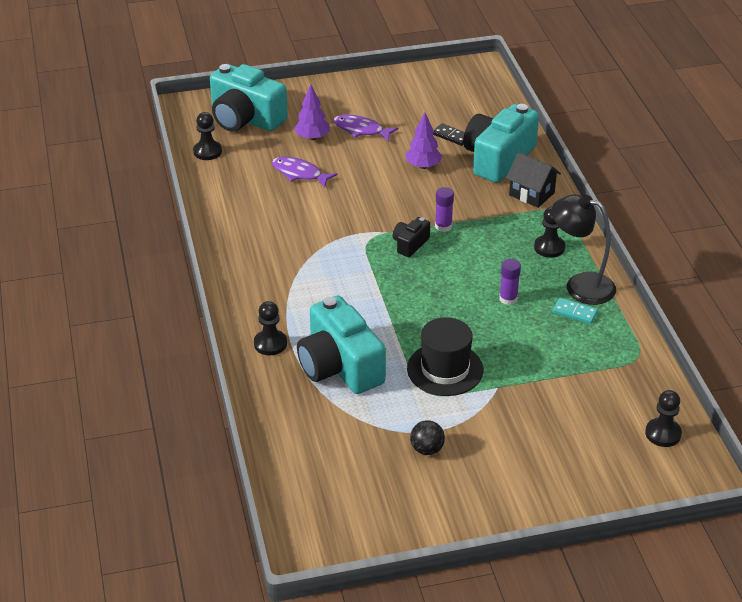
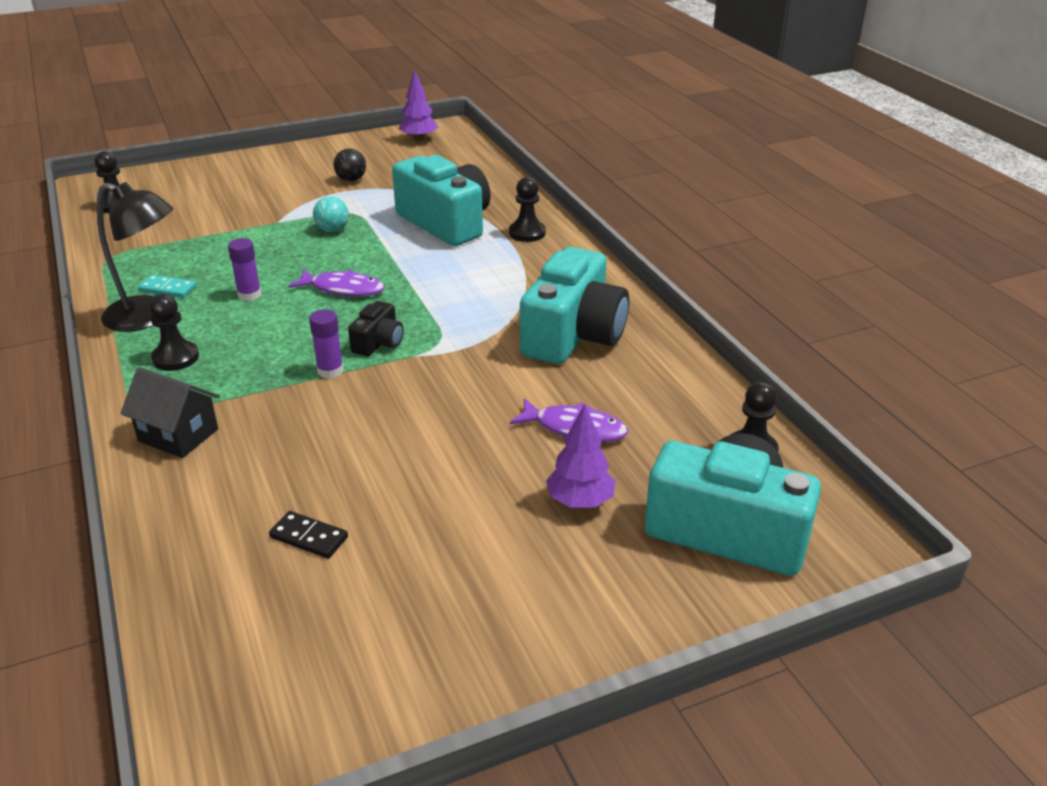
camera: 170 degrees right, 5 degrees down
(361, 130) = (491, 530): purple fish -> purple fish (343, 289)
(423, 166) = (364, 466): purple tree -> purple tree (419, 139)
(445, 369) = (332, 230): black hat -> turquoise ball
(498, 159) = (223, 496): turquoise camera -> turquoise camera (573, 335)

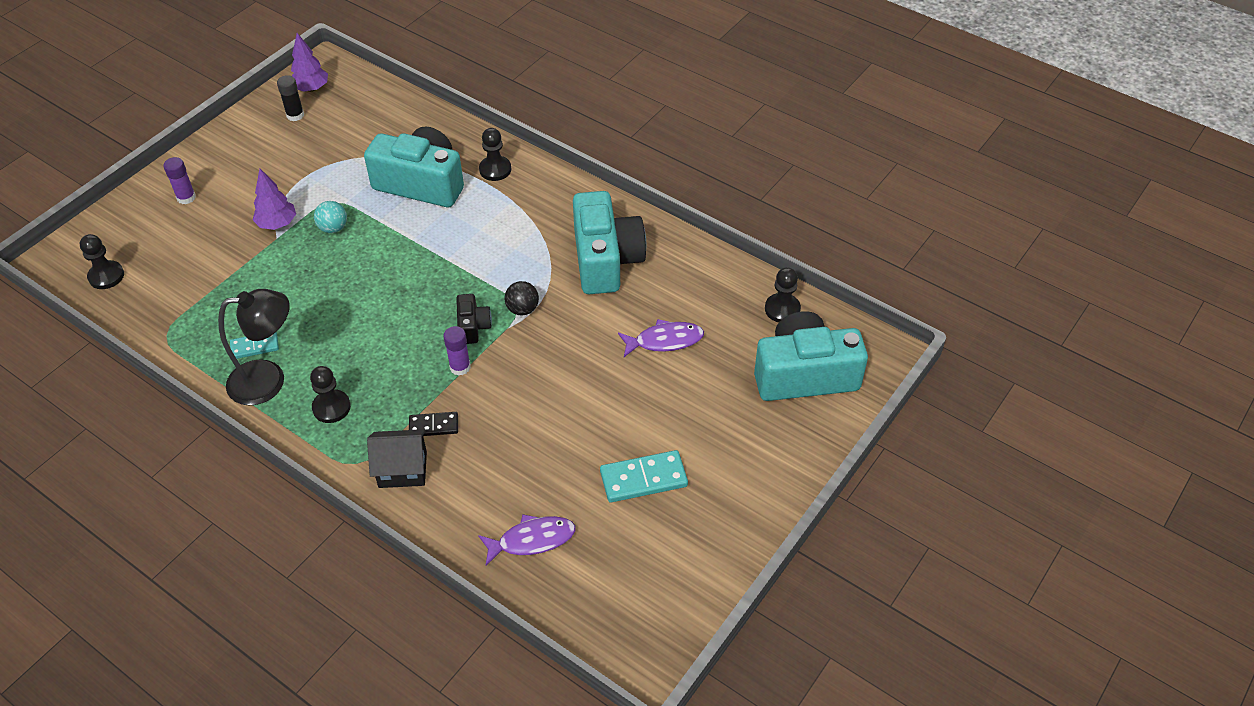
camera: 30 degrees left, 15 degrees up
(249, 295) = (329, 324): purple glue stick -> purple glue stick (186, 197)
(309, 537) = (565, 500): black domino -> black domino (433, 426)
(343, 289) = (399, 287): purple fish -> purple fish (532, 540)
(351, 180) = (295, 163): black ball -> black ball (522, 309)
(386, 151) = (295, 115): none -> black glue stick
(421, 556) = (643, 478): none -> turquoise domino
(580, 501) = (708, 395): purple tree -> purple tree (277, 224)

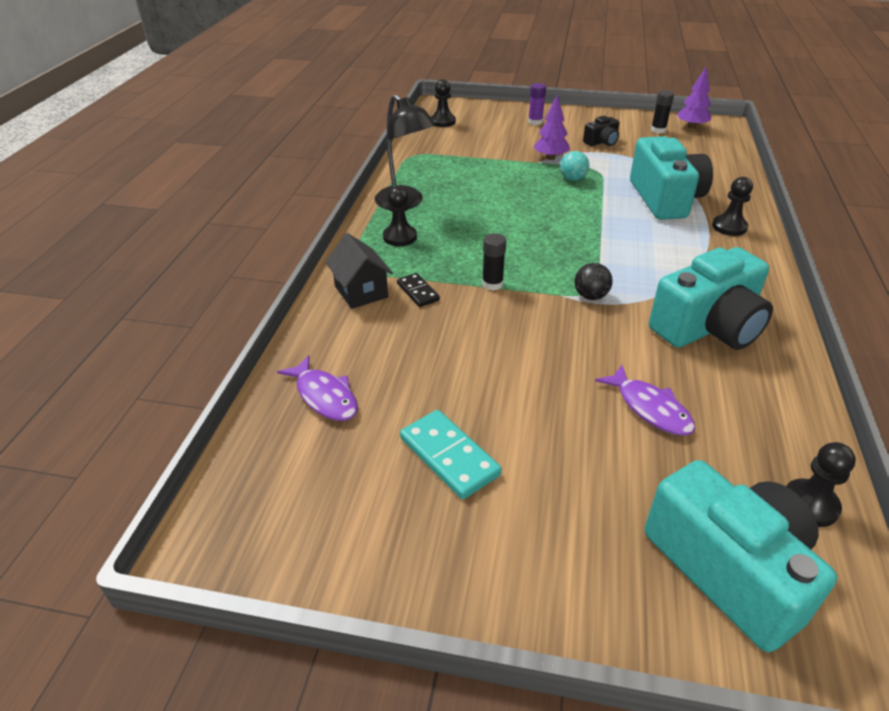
camera: 65 degrees right, 10 degrees down
(255, 347) = (431, 188): turquoise domino -> none
(460, 367) = (492, 284): purple glue stick -> black glue stick
(473, 327) = (543, 275): black camera -> black camera (601, 142)

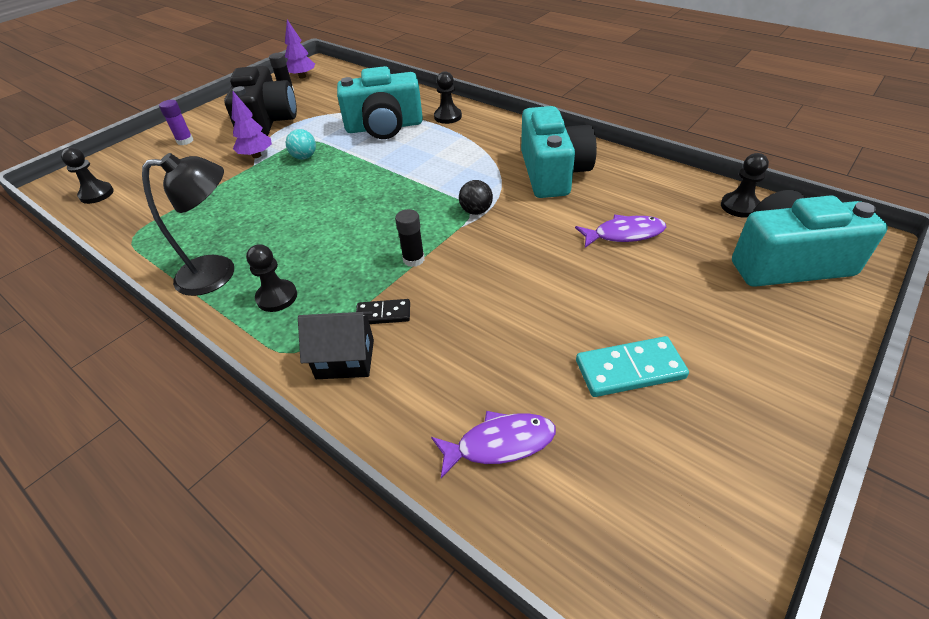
camera: 60 degrees left, 5 degrees up
(601, 142) = (267, 121): black camera -> black camera, size x2.14
(665, 199) = (384, 127): turquoise camera -> turquoise camera turned 150 degrees clockwise

